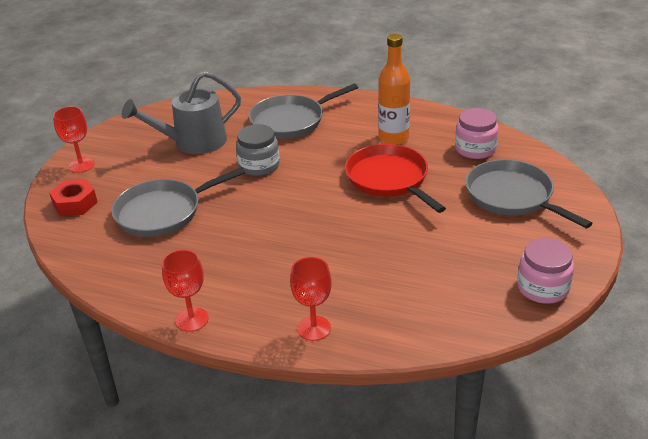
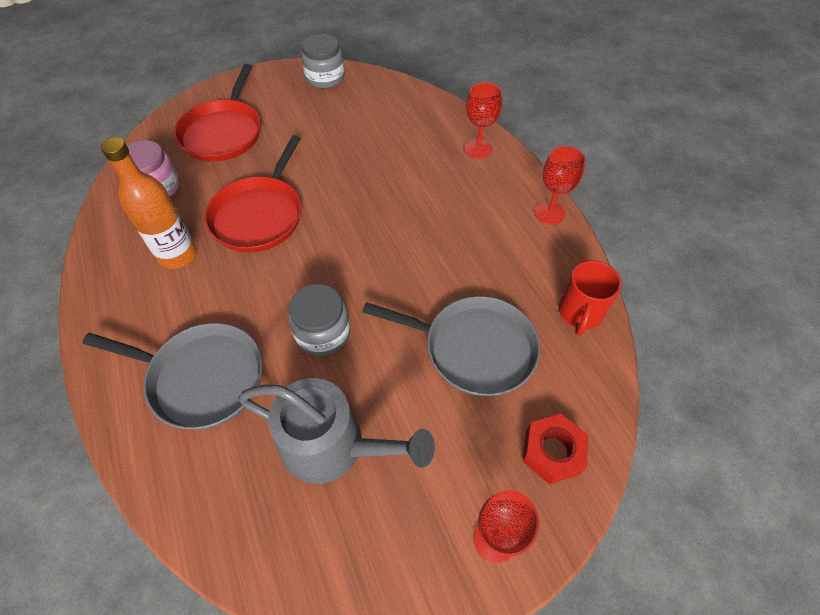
camera: 135 degrees left, 20 degrees up
(108, 270) = (580, 313): none -> red mug
(512, 196) = (223, 132): grey pan -> red pan
(542, 288) = (325, 77): pink jar -> grey jar

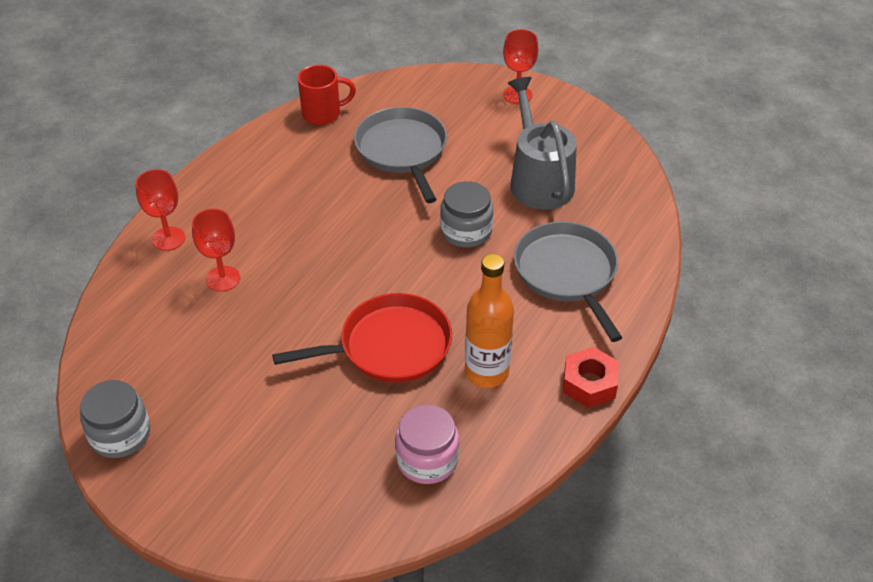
camera: 125 degrees left, 10 degrees down
(223, 132) = (298, 466): red pan -> none
(549, 213) = (226, 162): red goblet -> red goblet (223, 279)
(552, 452) = (443, 92): red nut -> red nut (589, 383)

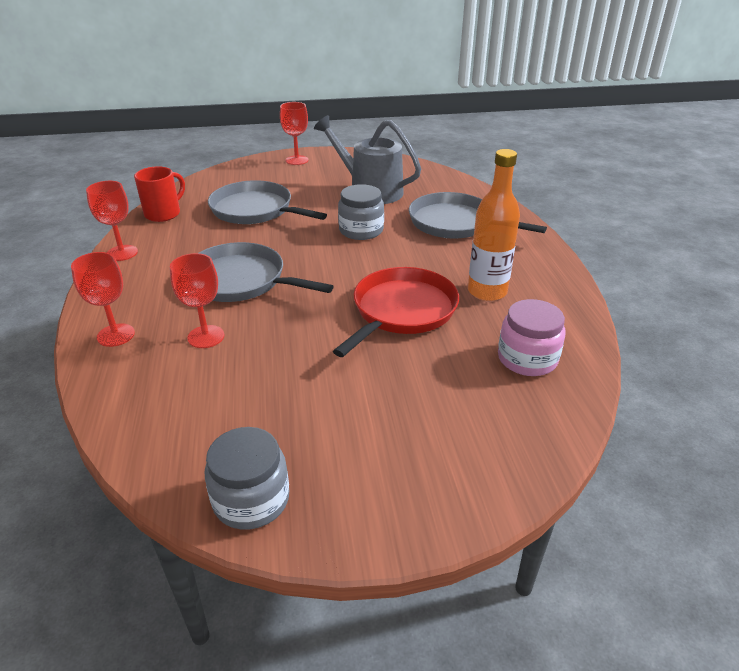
camera: 40 degrees left, 10 degrees down
(248, 148) = (122, 253): none -> red goblet
(304, 234) = (241, 280): none -> grey pan
(589, 383) = (553, 266): red nut -> none

